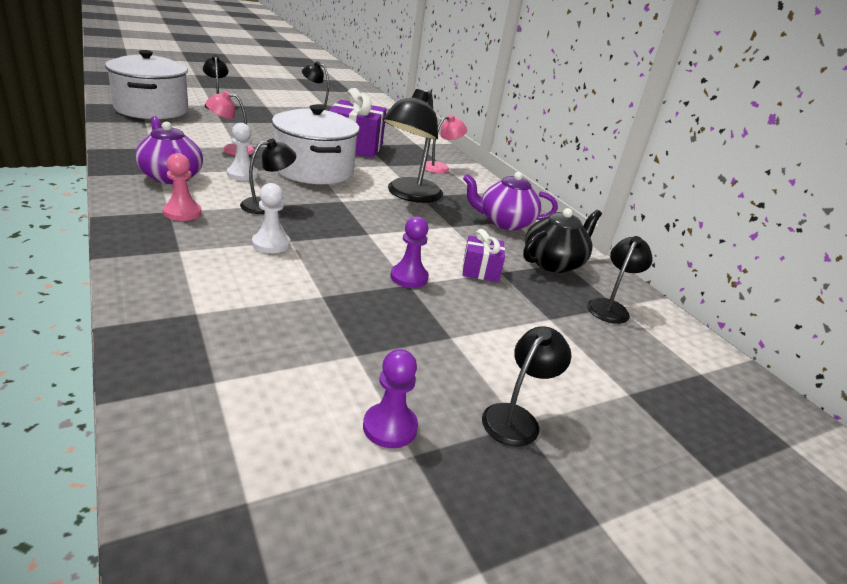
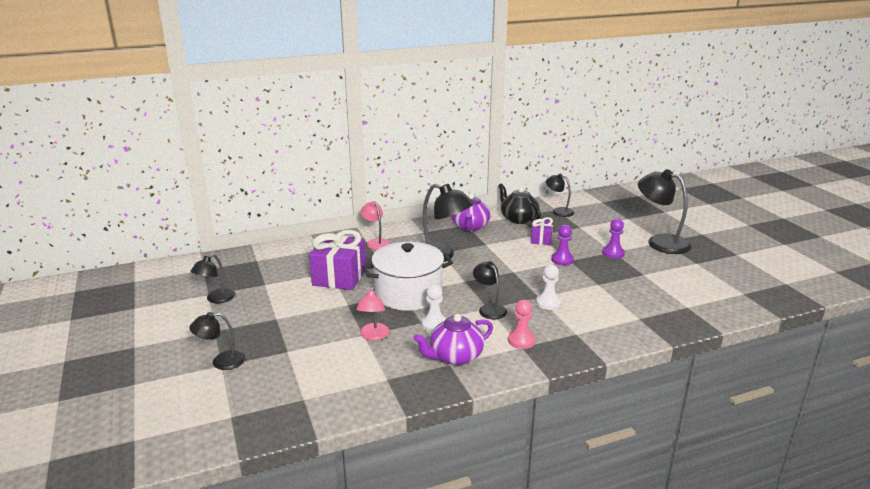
camera: 80 degrees left, 5 degrees down
(151, 109) = (254, 403): white pot -> none
(390, 427) = (685, 267): purple pawn -> purple pawn (613, 253)
(516, 417) = (660, 242): black lamp -> black lamp, size x1.74

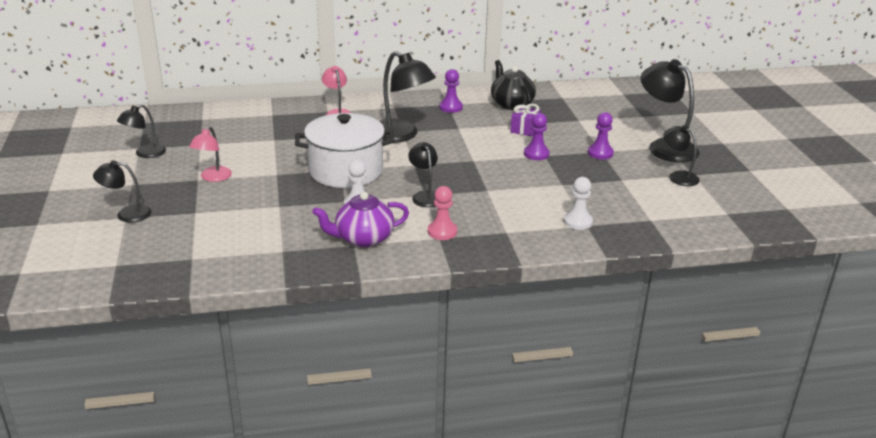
camera: 10 degrees right, 5 degrees up
(339, 277) = (281, 145): purple gift -> none
(373, 336) = (289, 208): pink lamp -> pink lamp (213, 178)
(470, 227) = (451, 107): purple teapot -> purple pawn
(548, 303) = (493, 197): white pawn -> white pawn (577, 222)
(558, 211) = (564, 100): black lamp -> black lamp (678, 176)

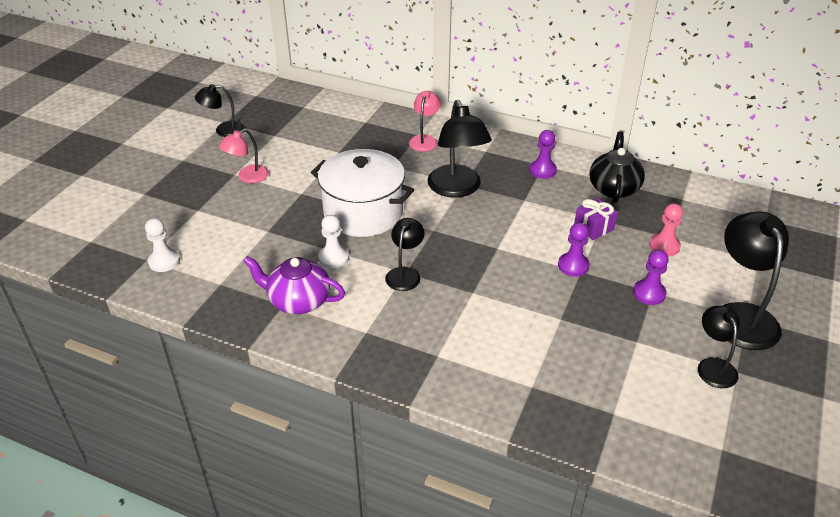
camera: 35 degrees right, 10 degrees up
(126, 214) = (148, 190): black lamp -> none
(442, 232) = (376, 326): pink pawn -> pink pawn (664, 246)
(577, 222) = (526, 377): white pawn -> white pawn (164, 261)

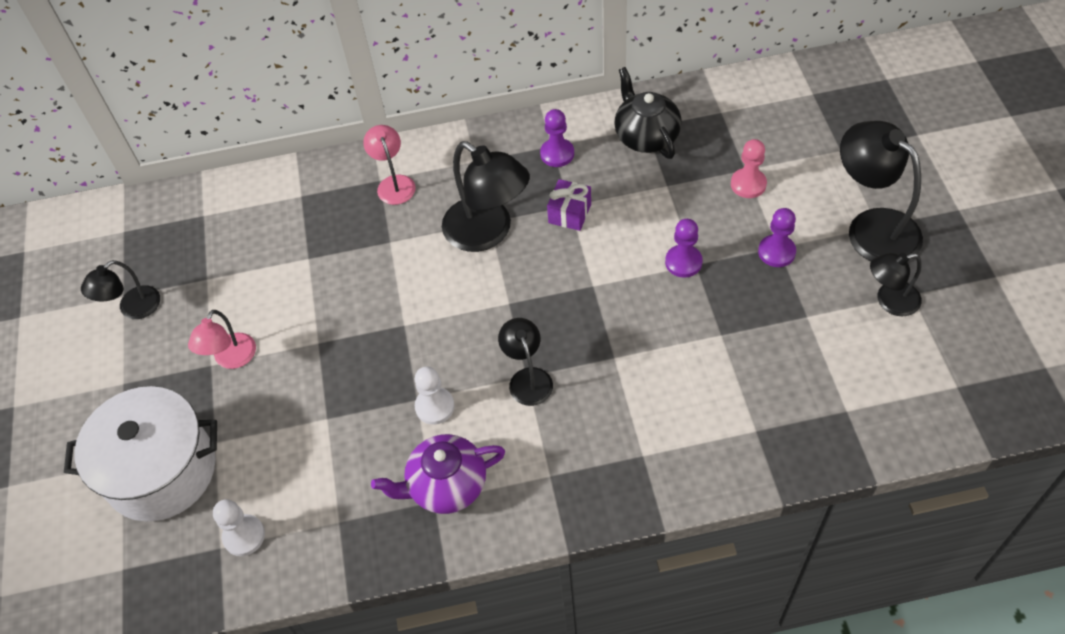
camera: 30 degrees left, 15 degrees up
(363, 213) = (414, 326): white pot -> white pot (161, 470)
(593, 228) = (666, 201): purple gift -> purple gift (569, 213)
(713, 366) = (889, 301): black lamp -> black lamp turned 60 degrees counterclockwise

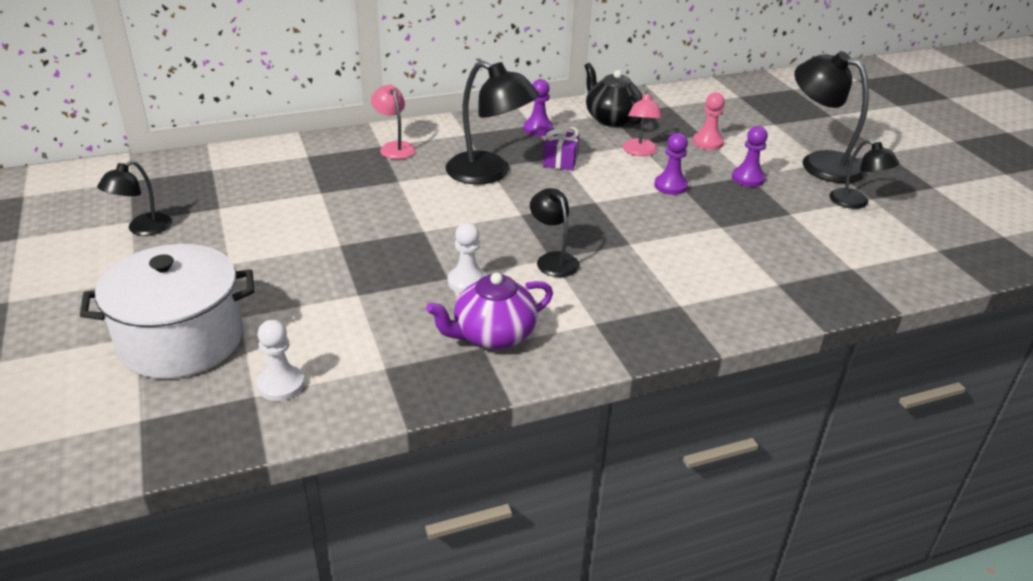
camera: 15 degrees left, 20 degrees down
(231, 359) = (251, 258): pink lamp -> pink lamp (639, 152)
(889, 301) = (855, 203): black lamp -> black lamp turned 105 degrees counterclockwise

